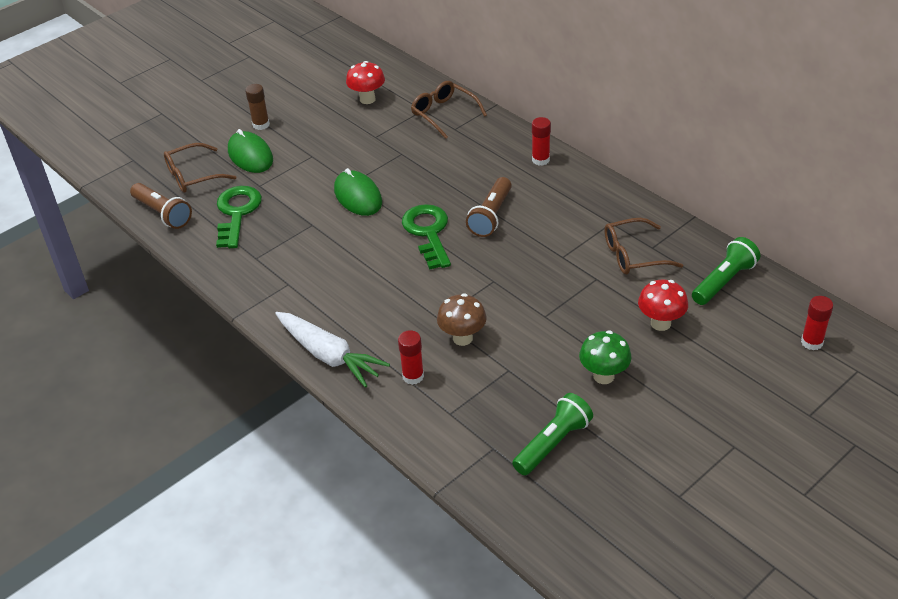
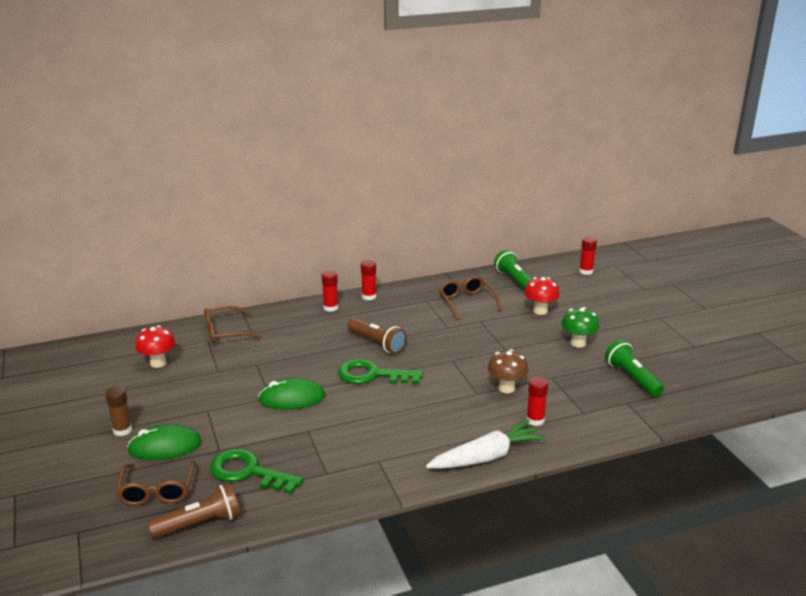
camera: 70 degrees left, 15 degrees down
(586, 177) = (369, 296): none -> red glue stick
(633, 255) = (467, 302): brown glasses -> brown glasses turned 150 degrees clockwise

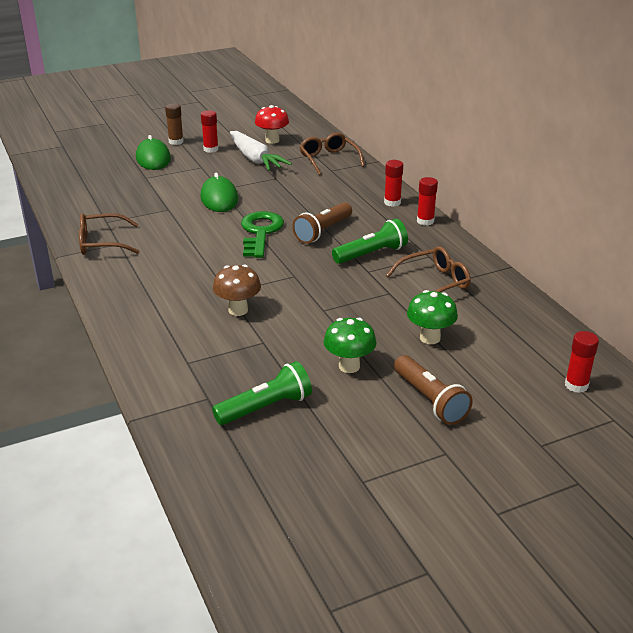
camera: 85 degrees right, 5 degrees up
(157, 491) = (99, 163): brown glasses -> brown glasses (101, 243)
(199, 524) = (57, 181): brown flashlight -> brown flashlight (430, 400)
(248, 472) = (114, 191): green key -> none
(486, 457) = (114, 298): white carrot -> white carrot (255, 159)
(515, 281) = (511, 319): green flashlight -> green flashlight (371, 254)
(535, 420) = (174, 328): red glue stick -> red glue stick (211, 149)
(540, 311) = (430, 338): red mushroom -> green mushroom

